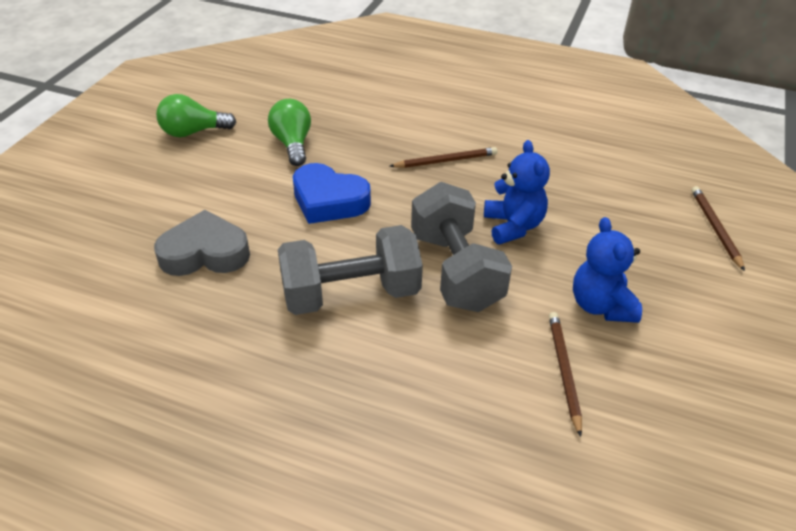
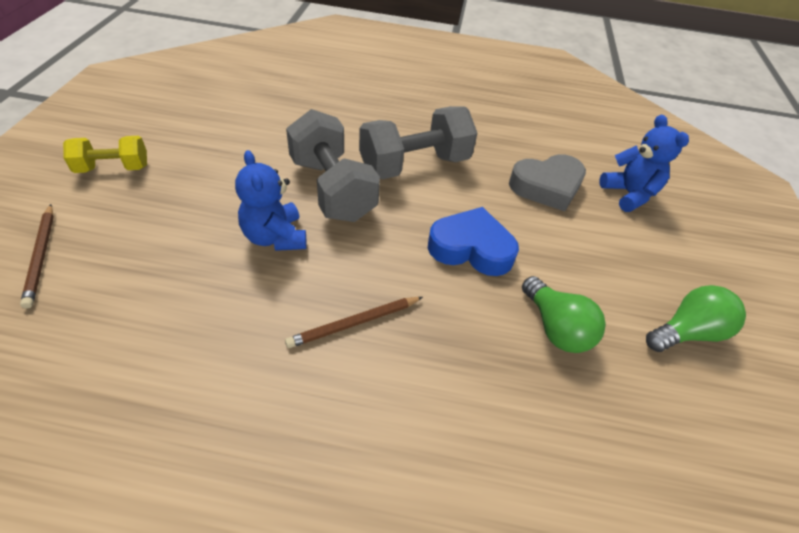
camera: 165 degrees right, 5 degrees up
(563, 371) = (252, 129): brown pencil -> none
(601, 306) = (209, 171): blue teddy bear -> blue teddy bear (629, 194)
(713, 318) = (113, 168): none -> yellow dumbbell

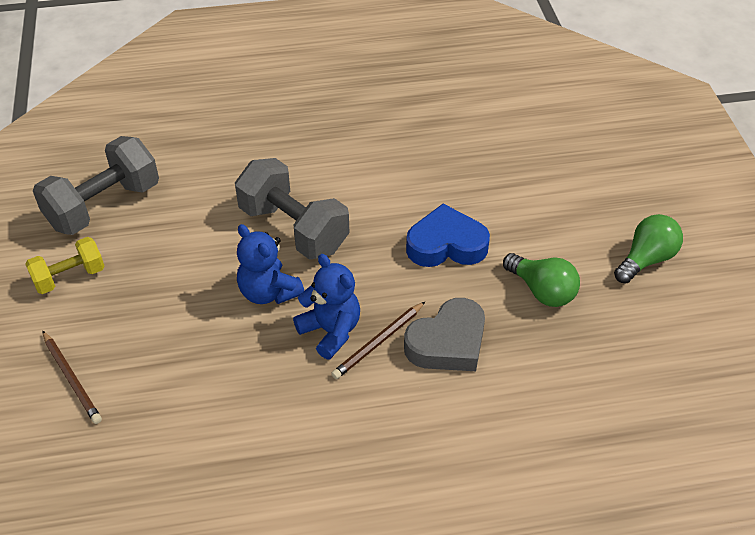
camera: 15 degrees left, 0 degrees up
(414, 165) = (358, 178): grey dumbbell -> grey dumbbell (104, 205)
(547, 187) = (490, 161): grey heart -> grey heart (448, 343)
(629, 194) = (567, 144): blue teddy bear -> blue teddy bear (330, 331)

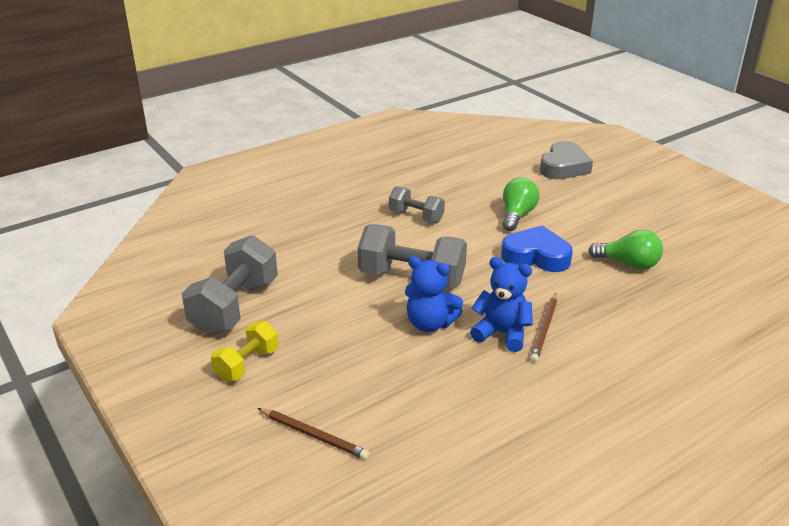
camera: 25 degrees left, 15 degrees down
(359, 148) = (416, 216): none -> grey dumbbell
(446, 245) = (536, 256): blue heart -> blue heart turned 45 degrees clockwise
(448, 343) = (594, 314): grey heart -> grey heart (564, 167)
(646, 259) = (677, 227): green light bulb -> green light bulb (517, 215)

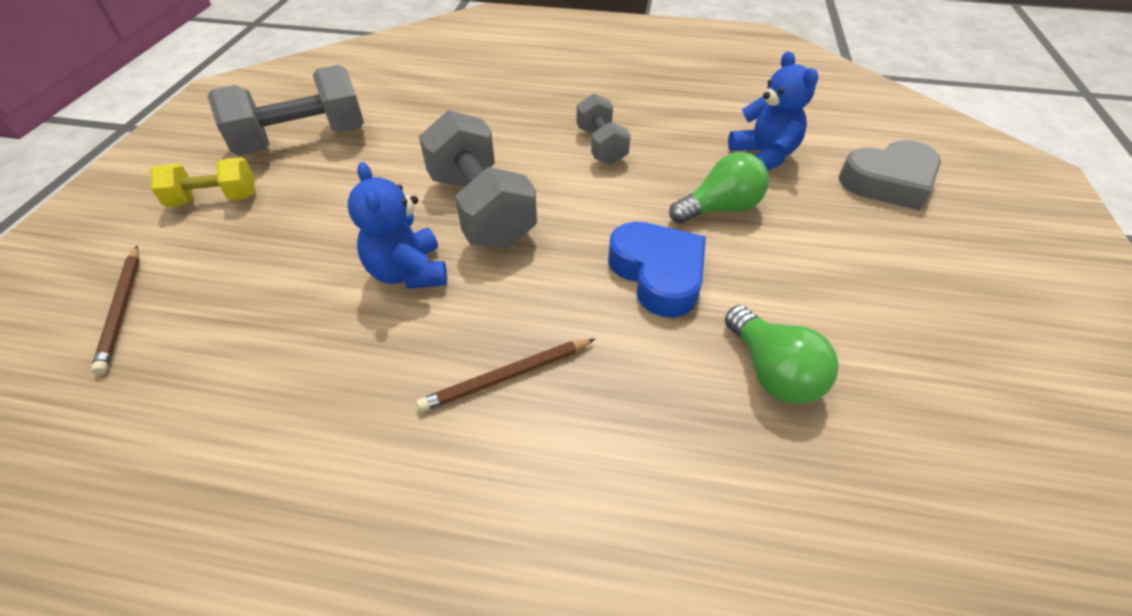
camera: 45 degrees right, 15 degrees up
(502, 333) = (453, 342): blue teddy bear -> blue teddy bear (763, 156)

